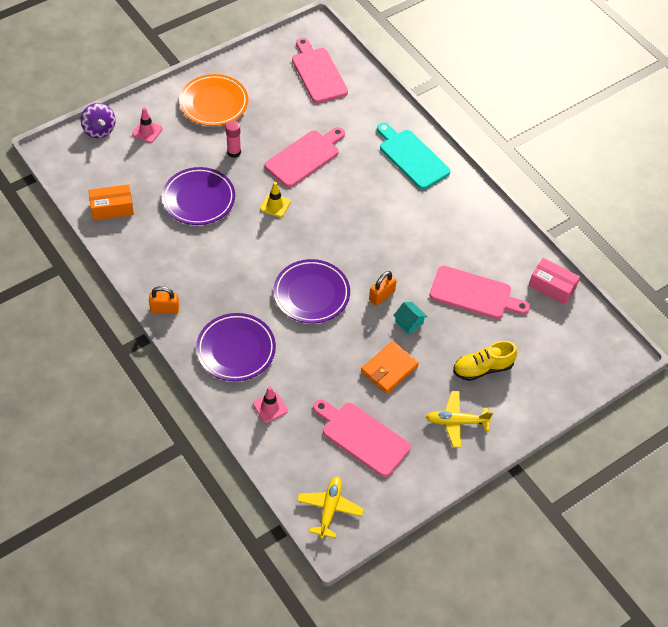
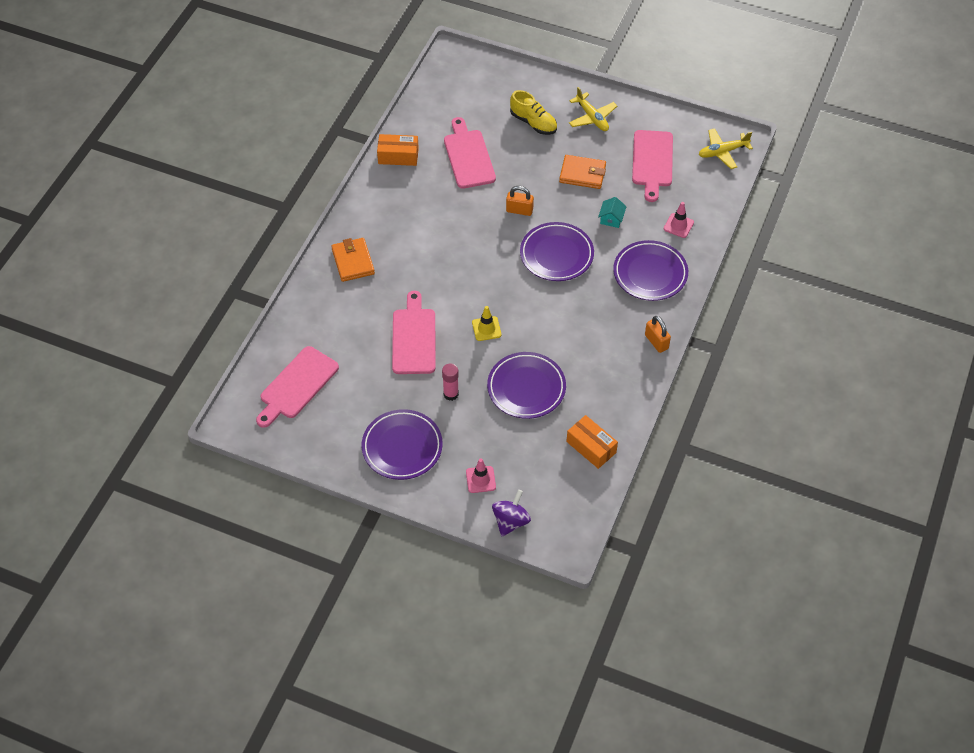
camera: 120 degrees left, 0 degrees up
(214, 103) = (402, 447): orange plate -> purple plate
(304, 157) = (413, 338): pink cutting board -> pink cutting board turned 75 degrees clockwise
(409, 322) = (530, 182): turquoise house -> turquoise house (611, 219)
(411, 157) = (353, 261): turquoise cutting board -> orange wallet
(510, 243) = (398, 156): none -> orange box
(552, 286) = (421, 115): pink box -> none

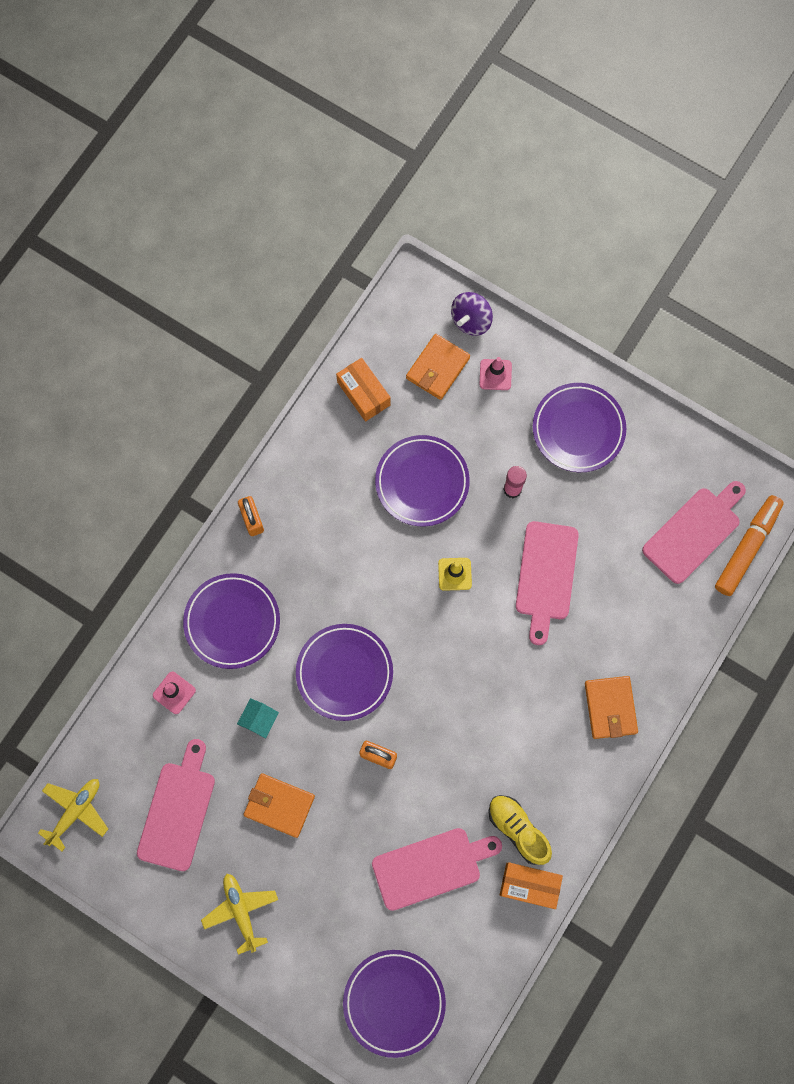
camera: 170 degrees left, 20 degrees up
(252, 381) = (747, 547): none -> orange marker
(468, 156) = (431, 866): pink cutting board -> pink cutting board turned 105 degrees counterclockwise
(478, 88) = (394, 1002): none -> purple plate
(532, 477) = (437, 368): none -> orange wallet
(533, 123) = (327, 916): yellow shoe -> yellow shoe (518, 830)
(722, 152) = (75, 811): yellow plane -> yellow plane turned 45 degrees counterclockwise

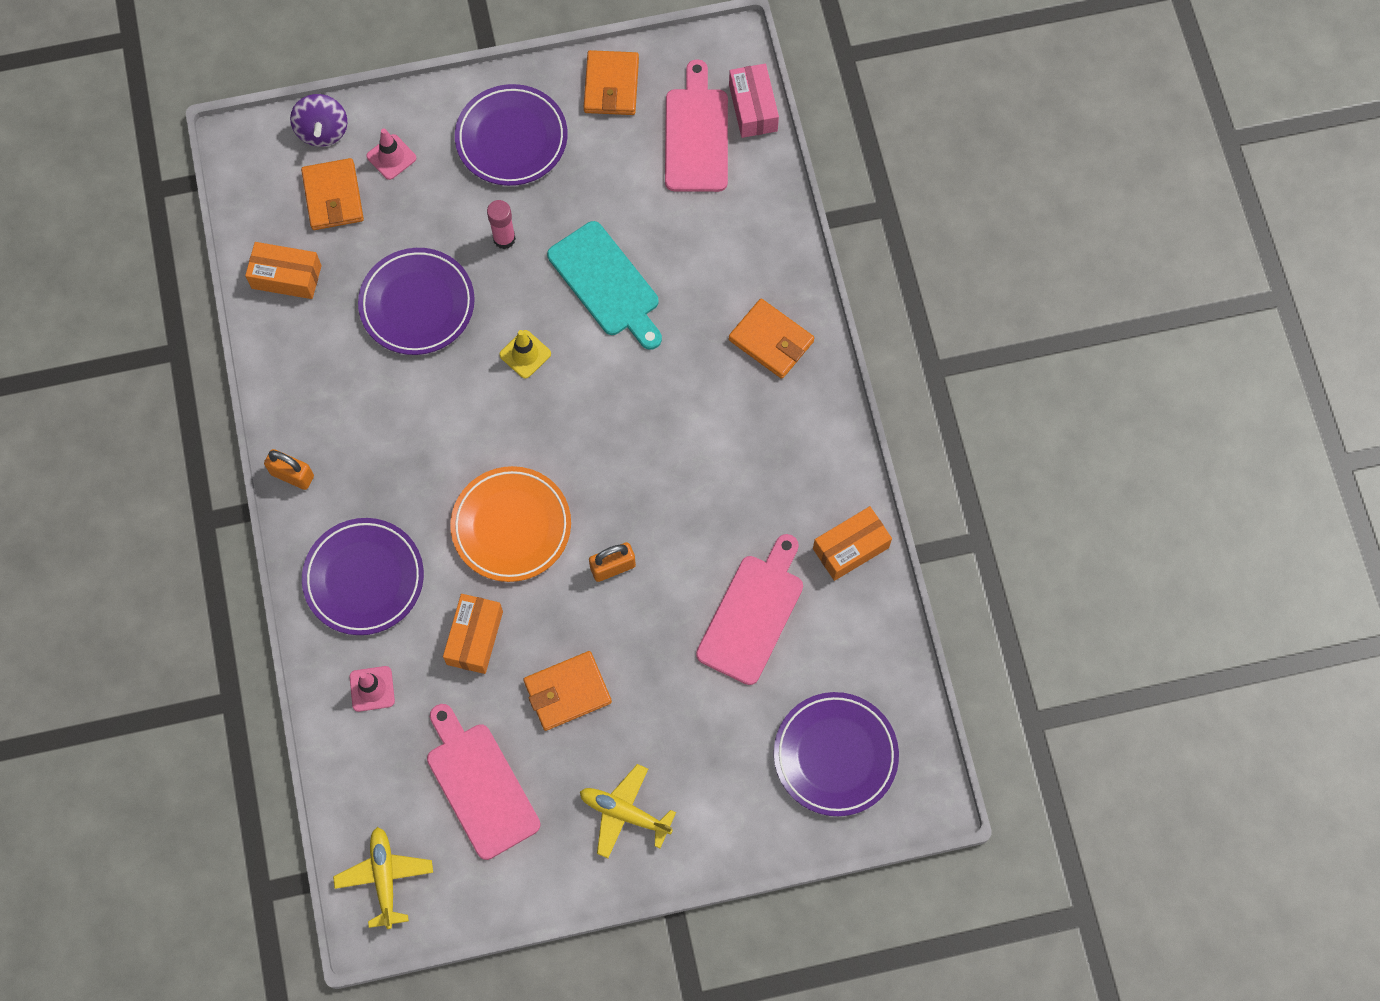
camera: 45 degrees left, 5 degrees down
(259, 720) = (475, 637): turquoise house -> orange box
(344, 673) = (511, 526): purple plate -> orange plate
(518, 830) = (795, 512): yellow shoe -> none
(546, 576) = (607, 283): pink cutting board -> turquoise cutting board
(672, 451) = (611, 85): none -> orange wallet
(747, 547) = (753, 108): orange marker -> pink box

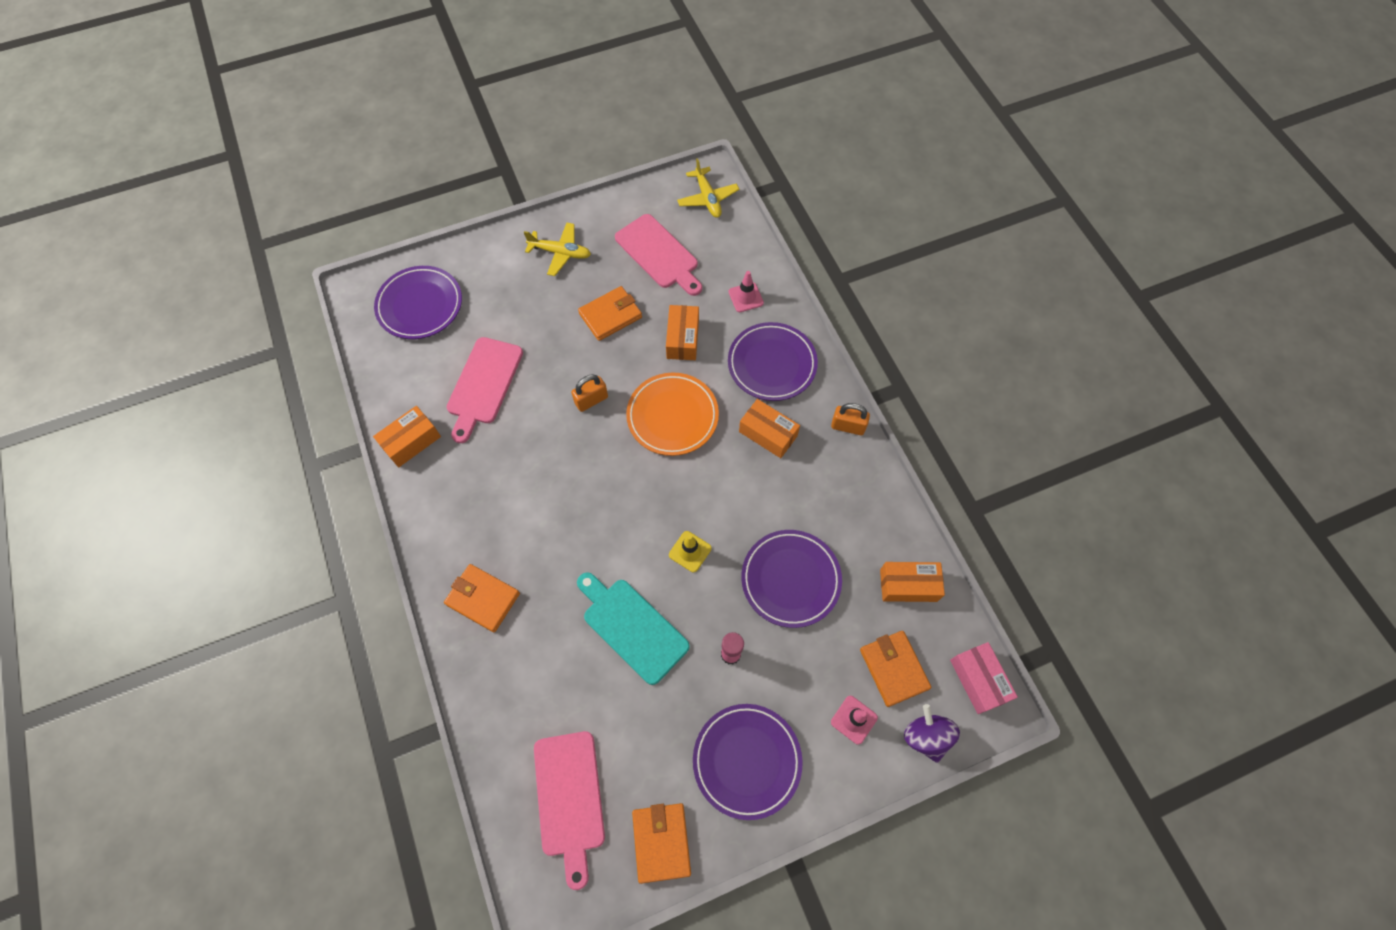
camera: 170 degrees right, 5 degrees down
(396, 482) = (768, 434): none -> orange box
(753, 108) = (516, 842): pink box -> pink box (978, 680)

